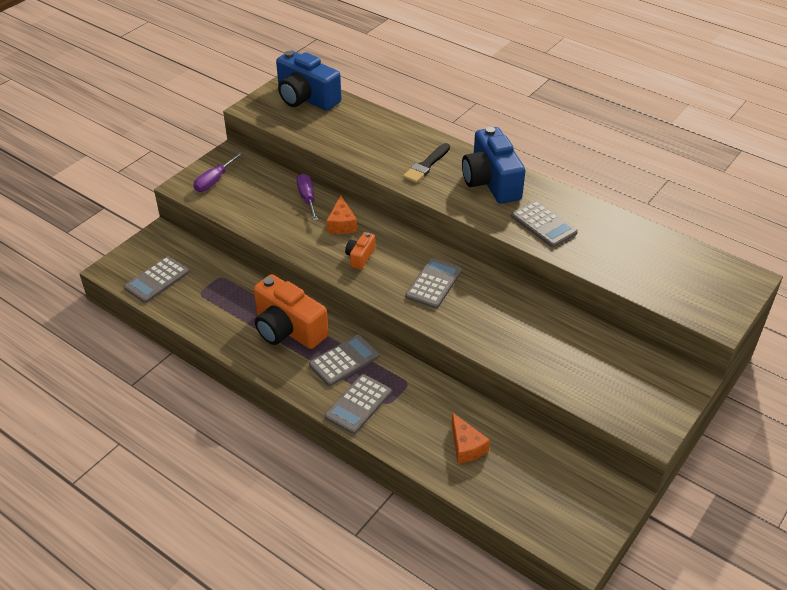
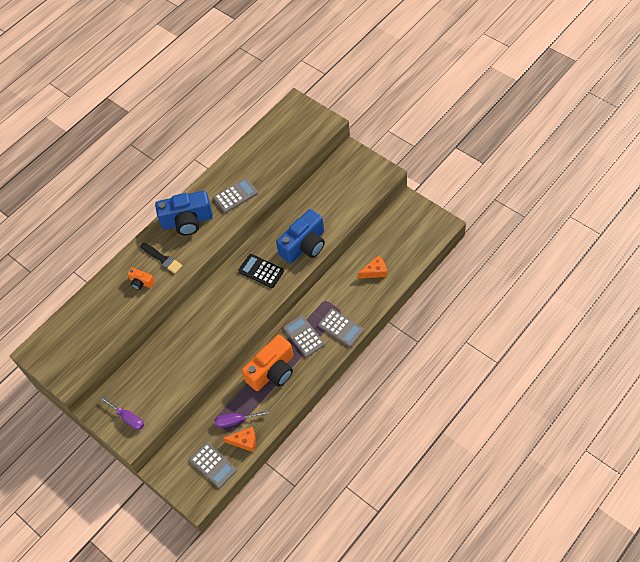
camera: 80 degrees left, 15 degrees up
(306, 98) = (59, 340): blue camera -> blue camera (304, 245)
(307, 198) = (160, 350): purple screwdriver -> purple screwdriver (235, 421)
(342, 224) = (193, 326): orange cheese -> orange cheese (244, 441)
(360, 257) = (230, 314): orange camera -> orange camera (141, 282)
(433, 284) = (261, 271): grey calculator -> black calculator

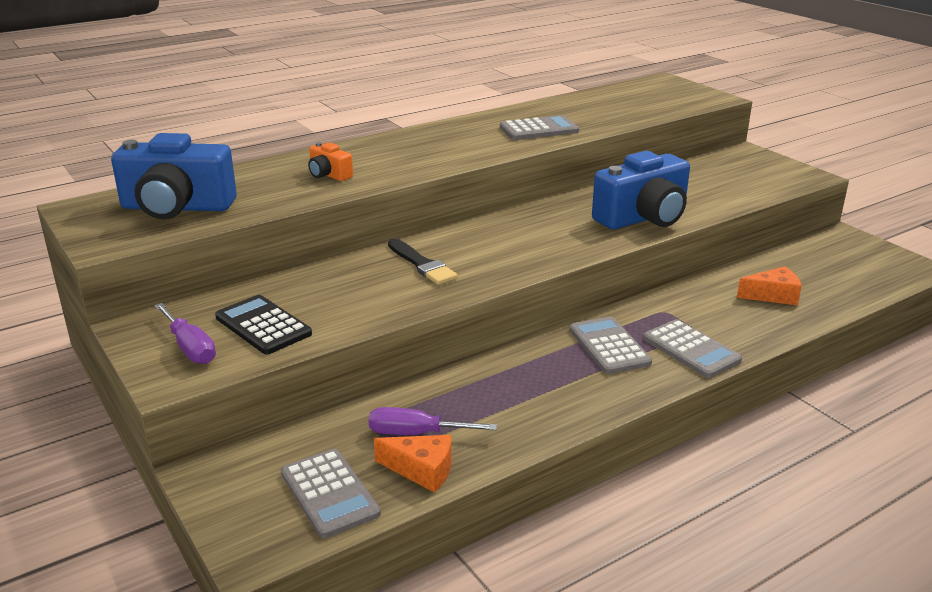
camera: 10 degrees right, 30 degrees down
(162, 259) = (381, 161): black brush -> black brush (422, 264)
(187, 221) = (445, 138): blue camera -> blue camera (177, 207)
(261, 271) = (552, 229): black calculator -> black calculator (263, 325)
(272, 371) = (527, 379): orange camera -> none

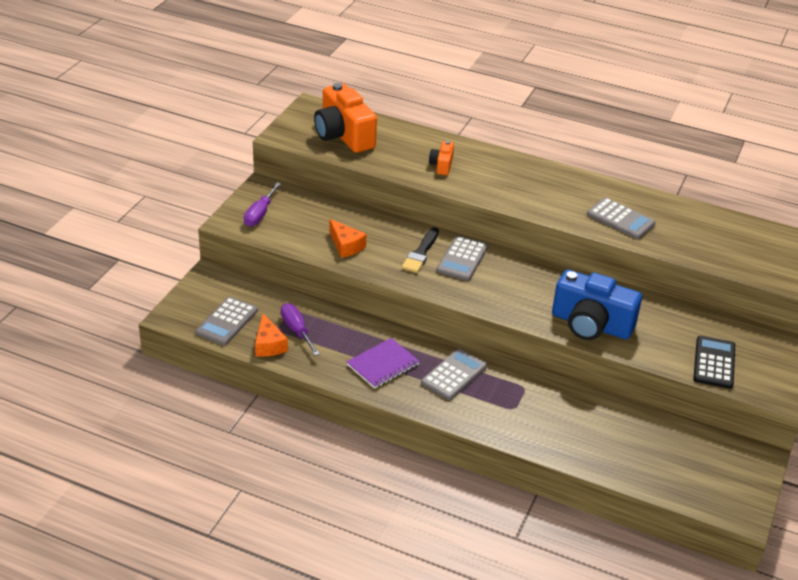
camera: 55 degrees right, 10 degrees up
(177, 207) = (343, 135): blue camera -> orange camera
(263, 325) = (300, 227): black calculator -> black calculator (714, 363)
(549, 389) = (383, 365): none -> purple notebook
(691, 349) = (485, 413): grey calculator -> grey calculator (462, 259)
(773, 295) = (603, 437): orange cheese -> orange cheese (346, 246)

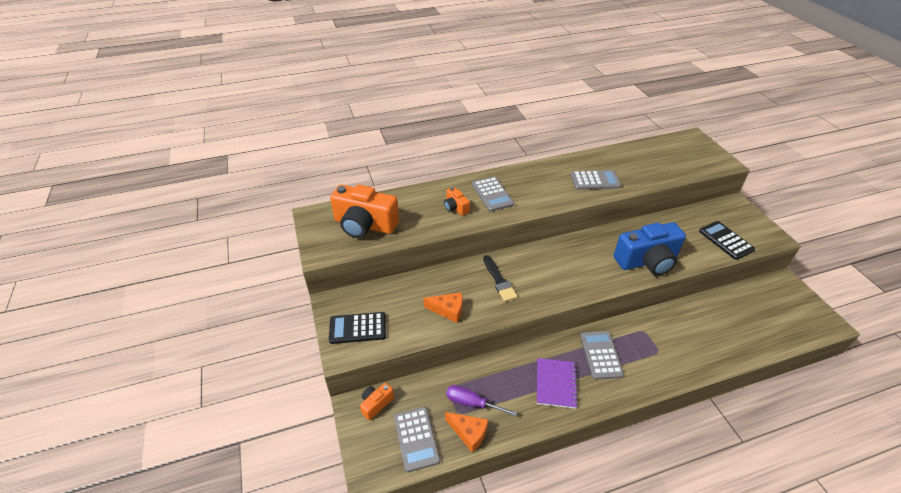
camera: 40 degrees left, 5 degrees up
(226, 284) = (376, 404): none -> orange camera
(260, 214) = (357, 328): purple screwdriver -> black calculator
(462, 259) = (527, 267): grey calculator -> grey calculator (492, 194)

